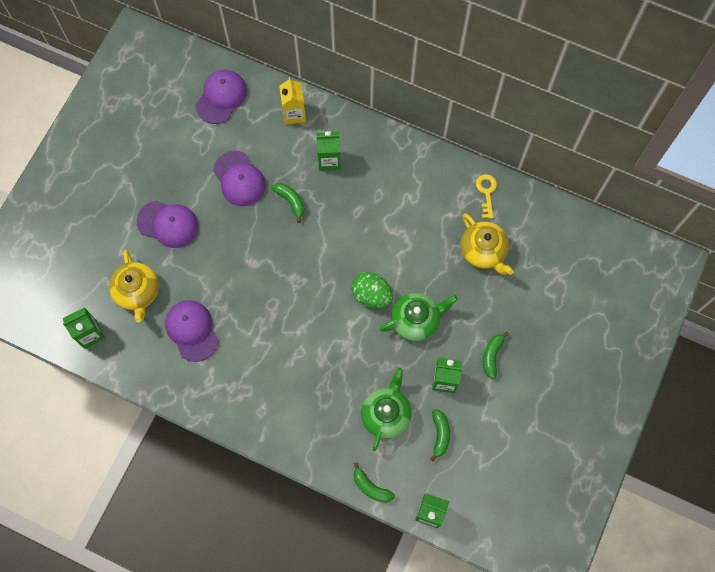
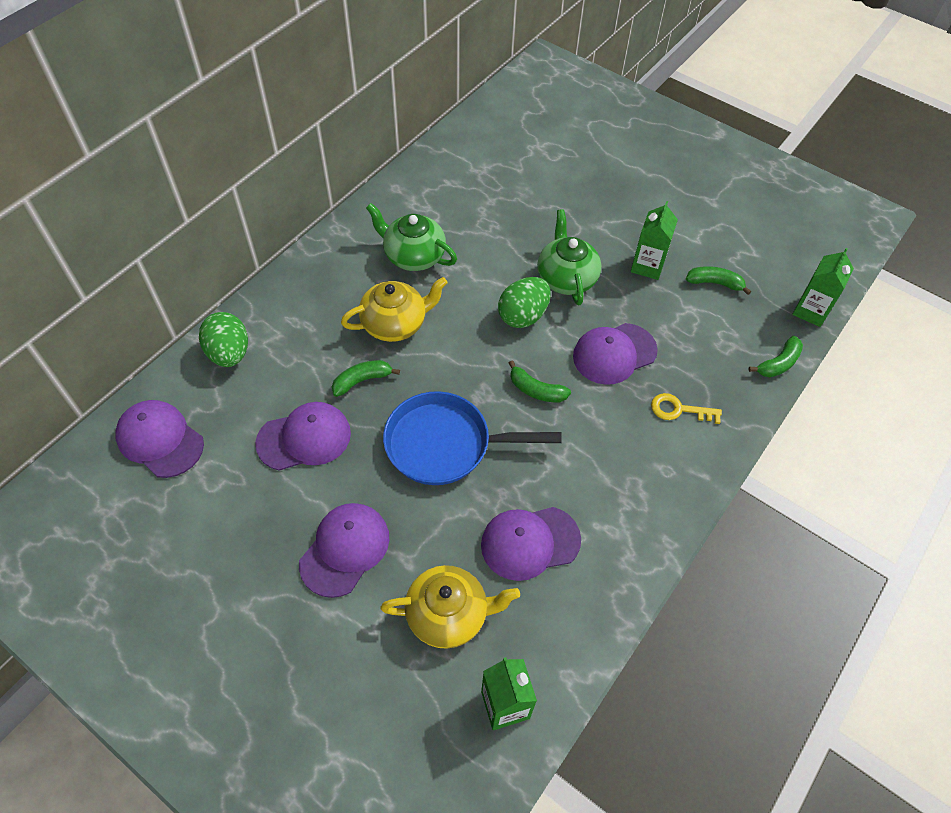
camera: 80 degrees left, 15 degrees down
(252, 265) = (445, 444): none -> blue pan
(294, 114) = (229, 353): yellow carton -> green egg
(329, 160) = (317, 326): green carton -> none
(352, 365) = (614, 354): none -> purple cap
(386, 414) = (684, 330): green teapot -> green teapot (413, 256)
(483, 251) = (492, 200): yellow teapot -> yellow teapot (395, 324)
(486, 192) = (418, 183): yellow key -> yellow key (679, 410)
(492, 356) = (623, 218): green banana -> green banana (536, 390)

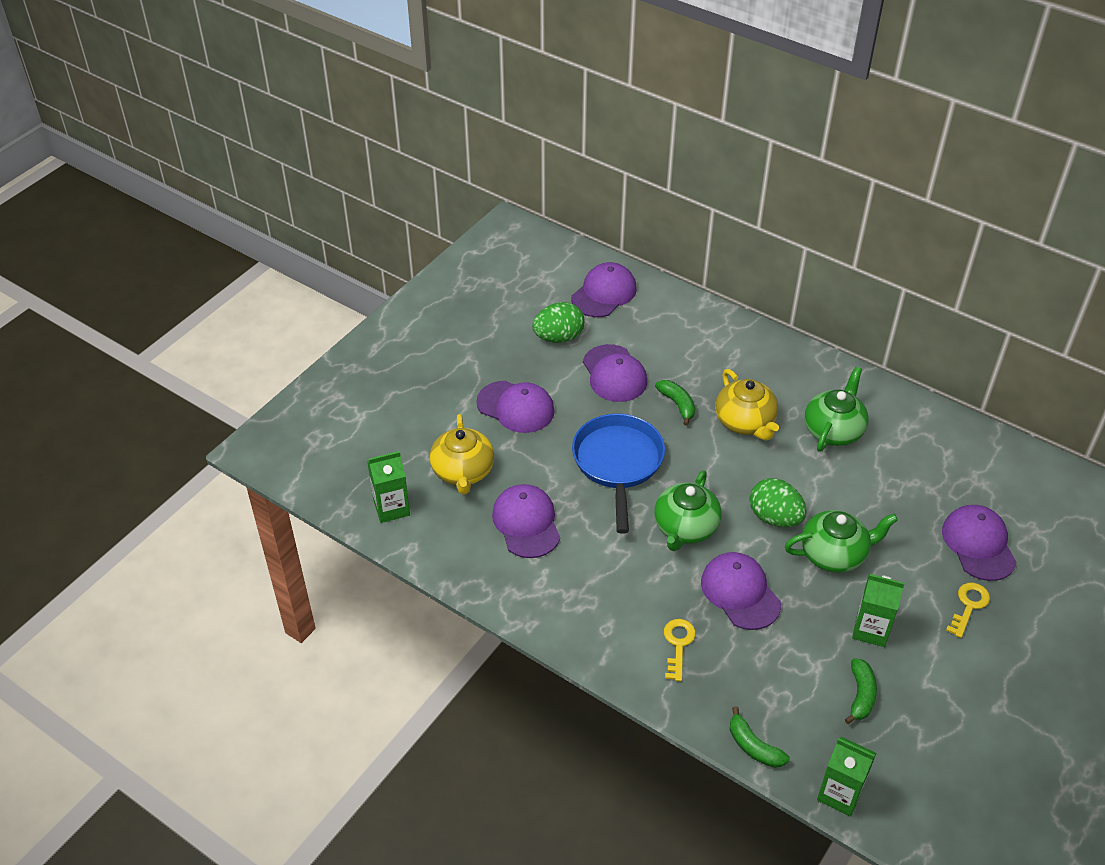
camera: 90 degrees right, 10 degrees down
(229, 353) = (692, 319): green egg -> green egg (558, 337)
(536, 390) = (685, 528): green banana -> green teapot
(553, 182) = (978, 544): none -> purple cap
(617, 200) = (968, 606): none -> yellow key

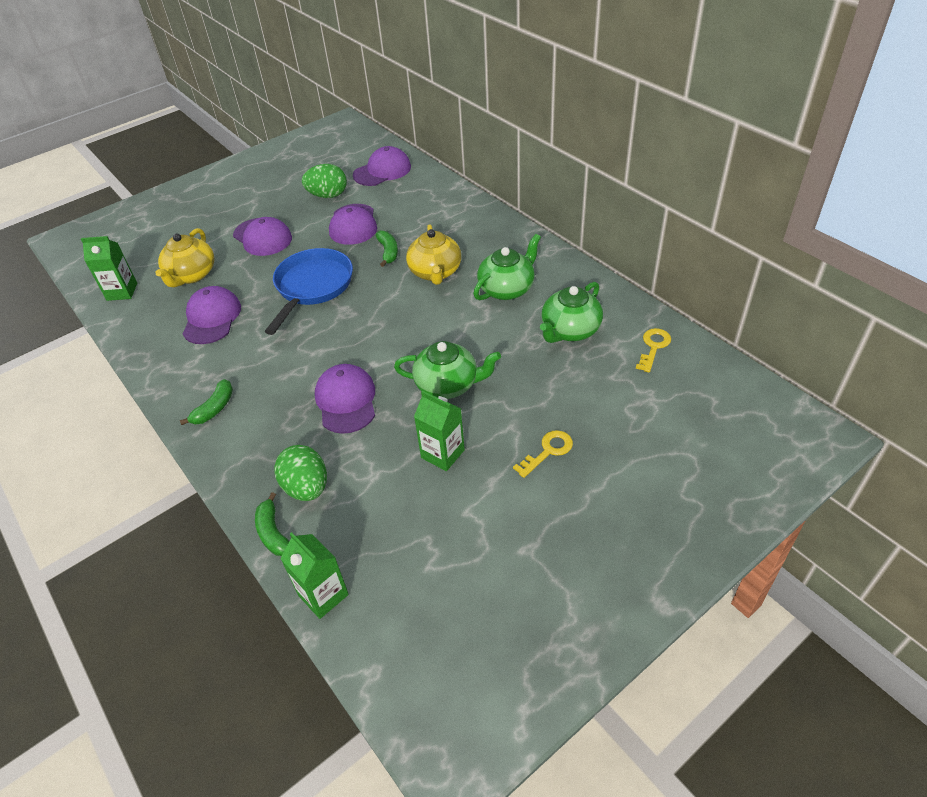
camera: 20 degrees right, 0 degrees up
(678, 644) = (266, 432): yellow key -> yellow key (653, 347)
(685, 528) = (333, 342): green teapot -> green teapot (569, 330)
(775, 517) = (414, 347): green egg -> green egg (306, 487)
(860, 695) = (398, 509): green banana -> green banana (214, 408)
(978, 544) = (587, 400): purple cap -> none

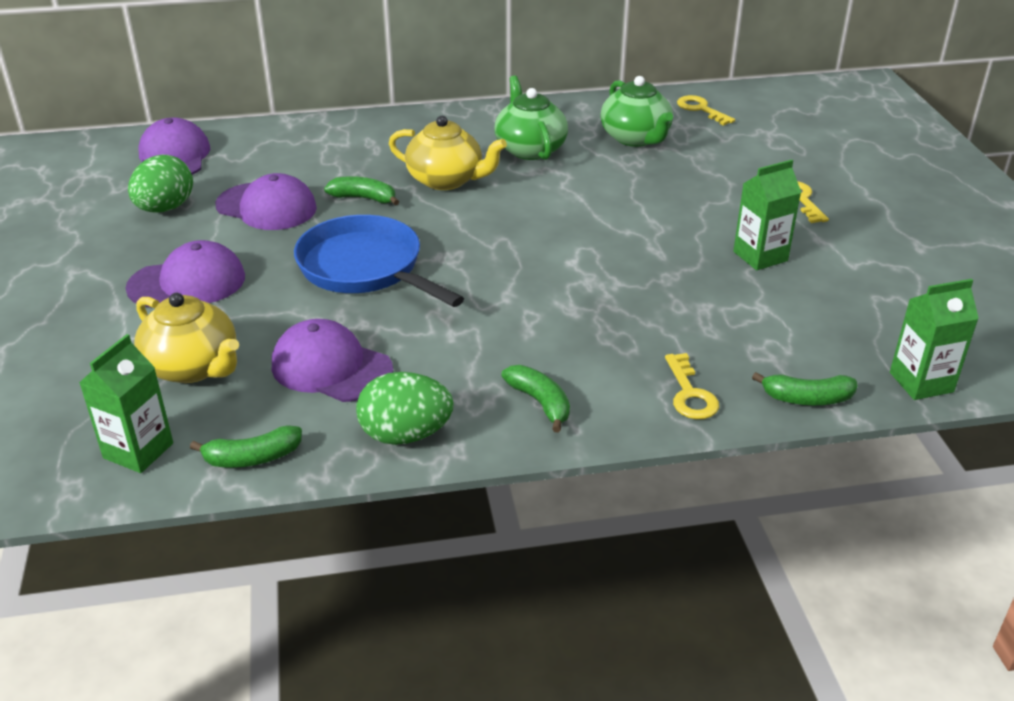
camera: 65 degrees left, 10 degrees down
(129, 327) = (252, 458): none -> green banana
(252, 471) = (690, 394): none -> yellow key
(306, 487) = (748, 357): green egg -> green egg (405, 435)
(346, 401) = (621, 295): purple cap -> none
(448, 385) = (655, 225): green teapot -> none

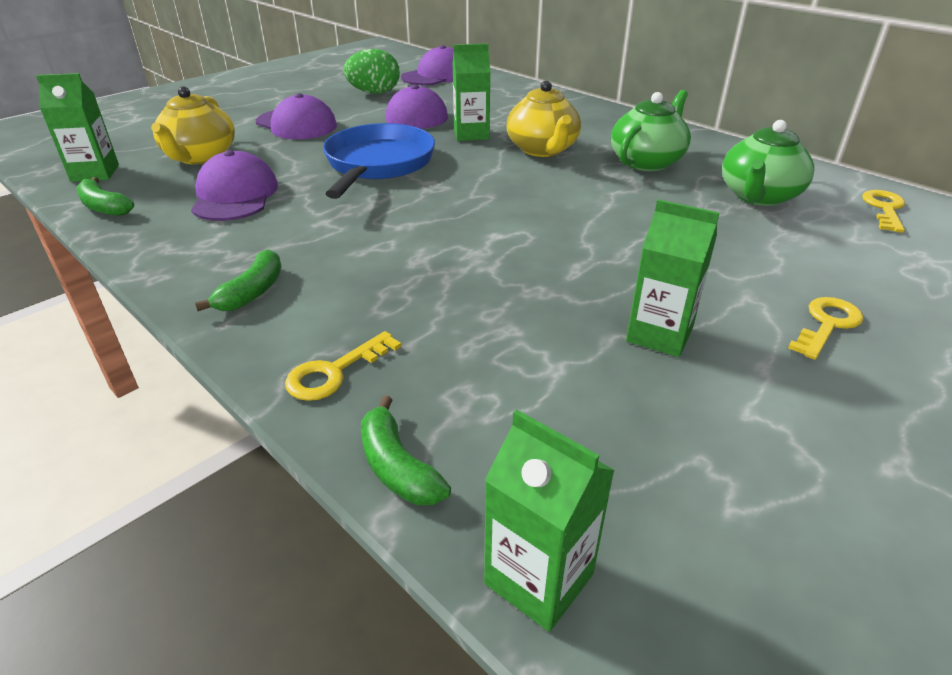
camera: 55 degrees right, 0 degrees up
(364, 198) = (471, 134): green banana -> green carton
(405, 435) = (164, 249): green egg -> none

